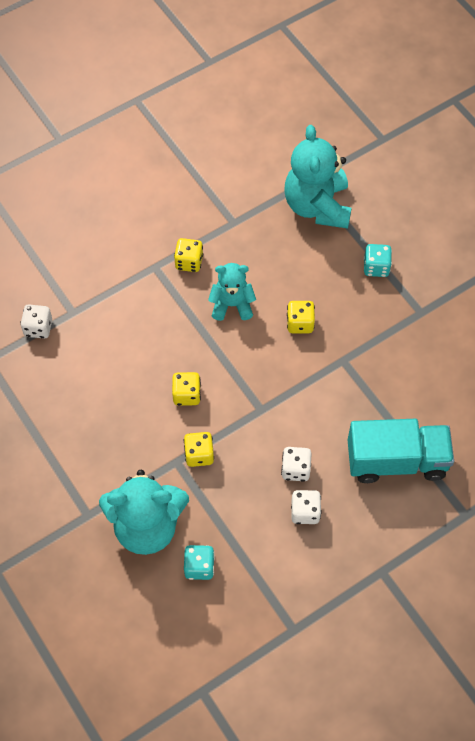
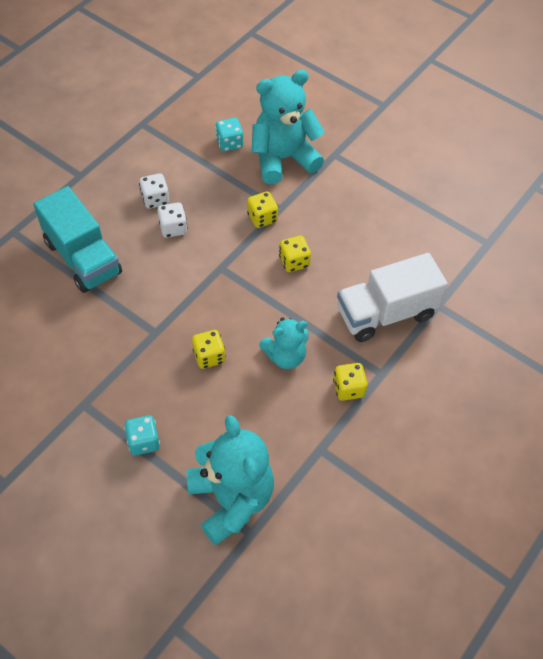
camera: 160 degrees right, 5 degrees down
(38, 328) = (461, 282): white dice -> none
(124, 318) = (386, 313): none -> white truck
(396, 461) = (83, 258): turquoise truck -> turquoise truck turned 105 degrees counterclockwise

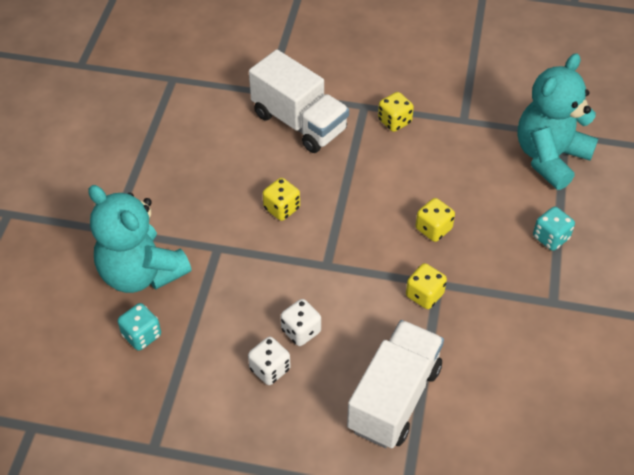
camera: 115 degrees left, 5 degrees down
(83, 258) = (394, 398): turquoise truck -> white truck
(262, 218) = (239, 257): yellow dice -> yellow dice (424, 295)
(285, 356) = (393, 174): turquoise teddy bear -> none

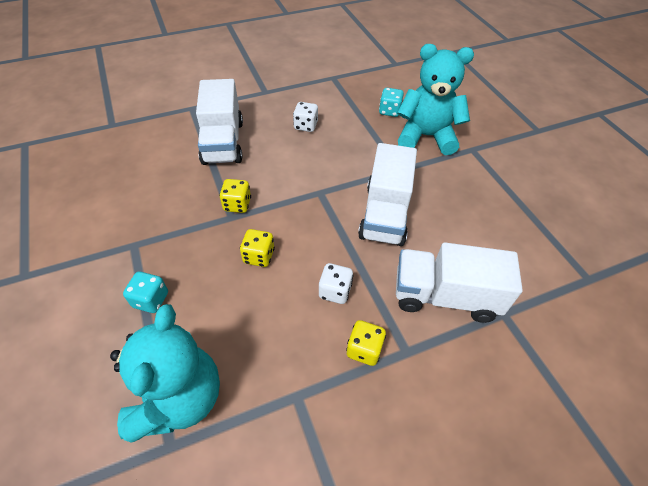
camera: 145 degrees right, 0 degrees up
(282, 208) = (385, 214): yellow dice -> white truck
(301, 331) = (304, 149): white dice -> white dice (335, 291)

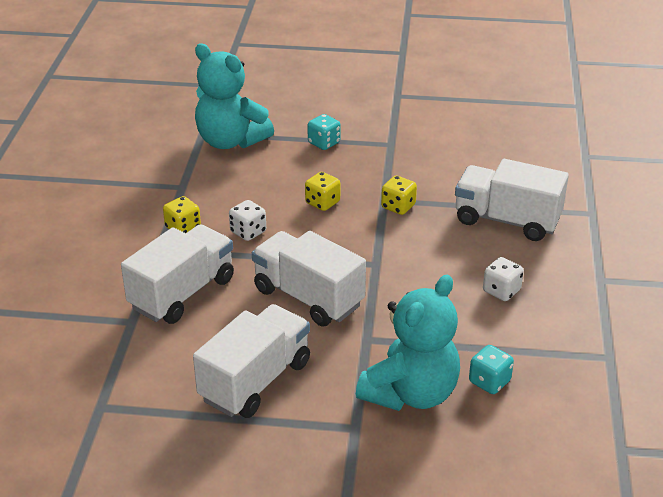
camera: 120 degrees right, 15 degrees down
(484, 206) = (255, 381): none -> white truck

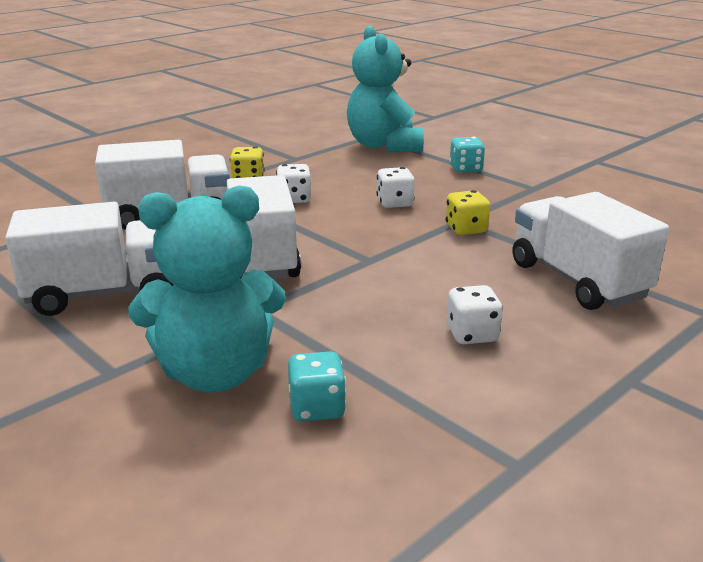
camera: 40 degrees right, 10 degrees down
(322, 203) = (395, 203): yellow dice -> white dice

